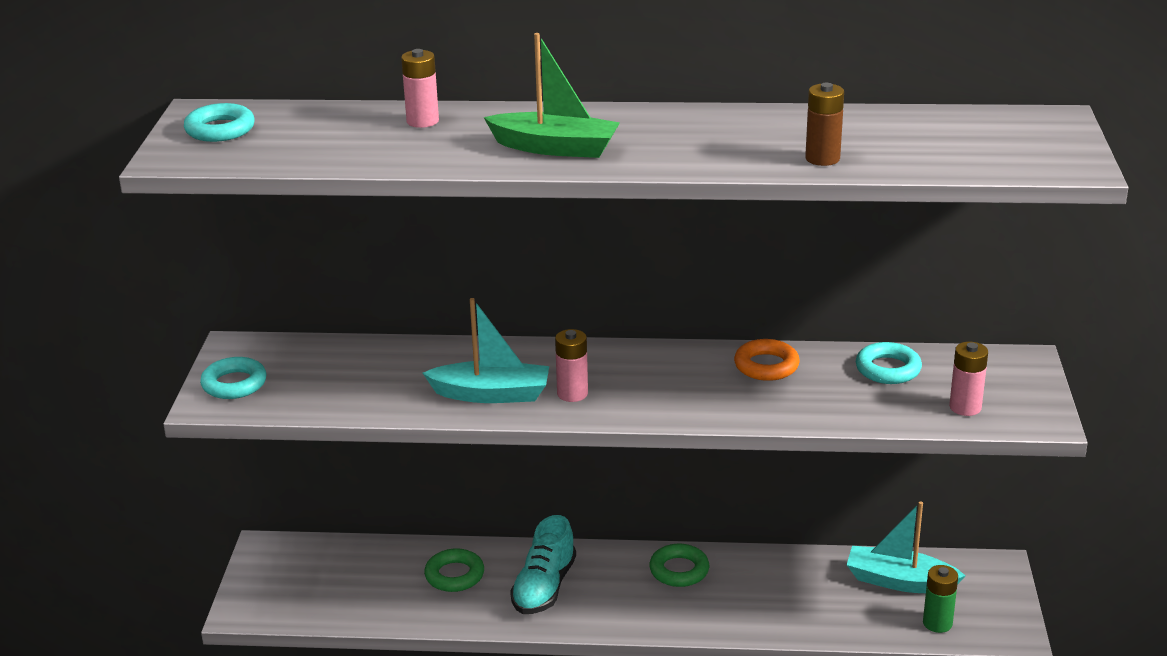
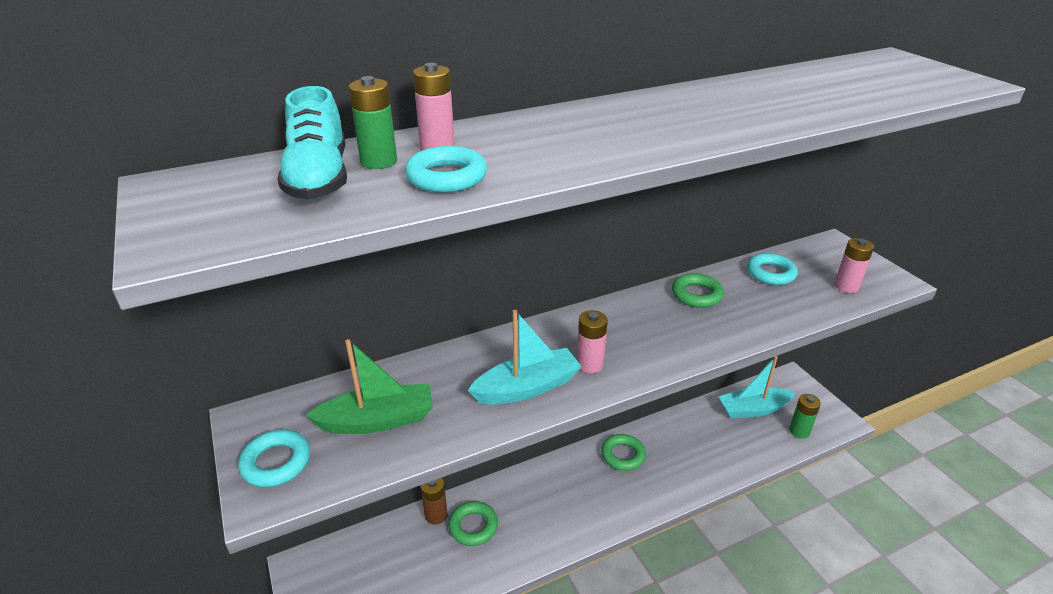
camera: 30 degrees left, 5 degrees up
(220, 129) = (213, 198): turquoise ring -> turquoise ring (446, 177)
(361, 126) = (379, 162): none -> green battery
(544, 587) = (546, 508): turquoise shoe -> turquoise shoe (319, 178)
(555, 148) = (597, 143): green boat -> green boat (377, 420)
(766, 366) = (696, 295): orange ring -> green ring
(822, 159) = (814, 108): brown battery -> brown battery (436, 515)

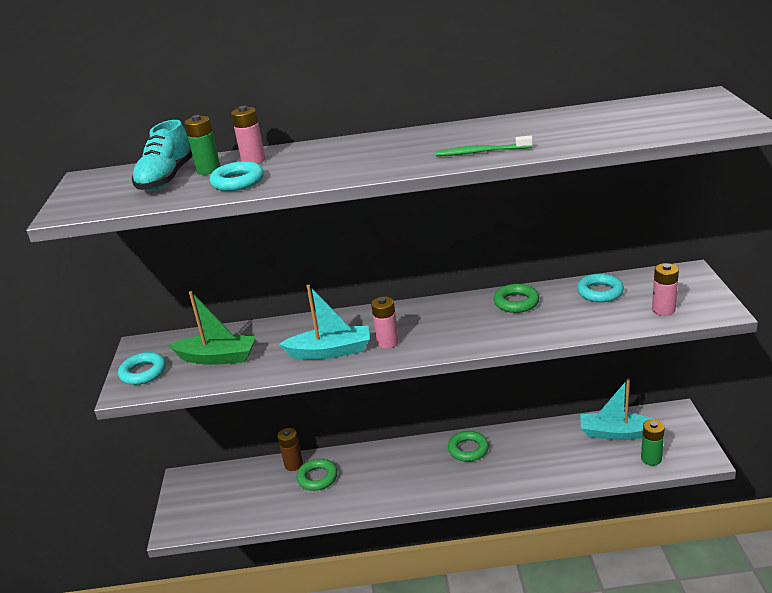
camera: 25 degrees right, 5 degrees down
(742, 122) = (481, 152): none -> green toothbrush

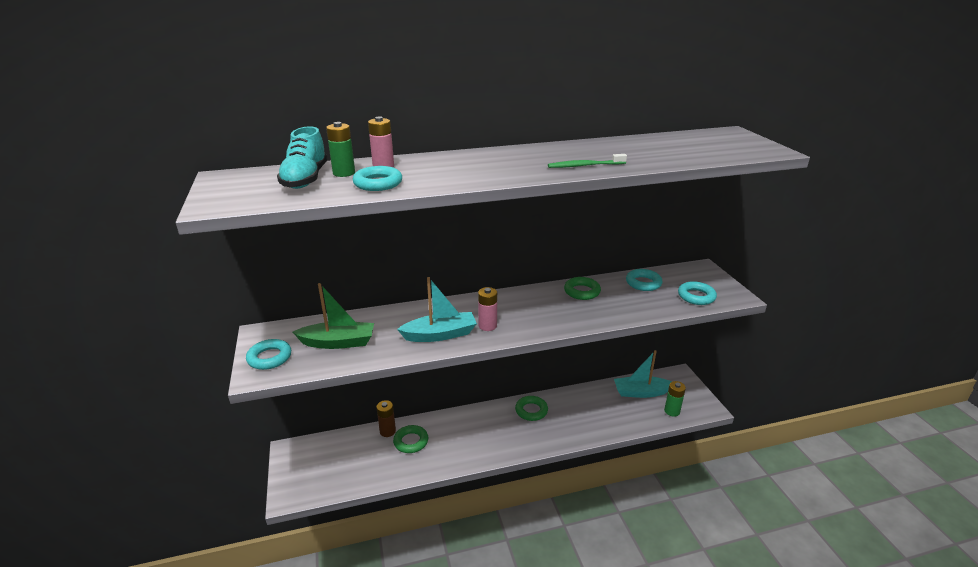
camera: 15 degrees left, 0 degrees up
(663, 310) = (696, 296): pink battery -> turquoise ring

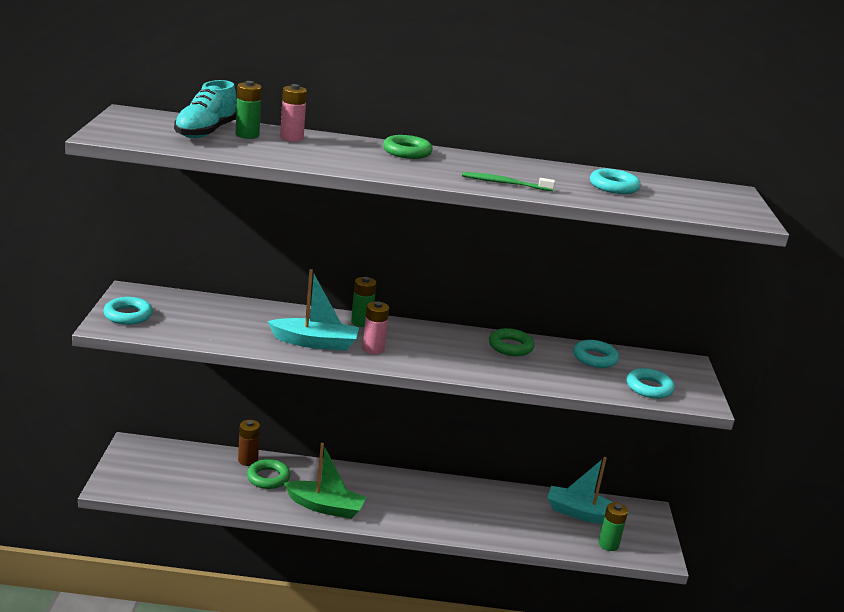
camera: 15 degrees right, 5 degrees down
(338, 342) = (204, 321): green boat -> green boat (325, 507)
(378, 183) = (271, 151): turquoise ring -> turquoise ring (613, 187)
(463, 304) = (361, 322): none -> green battery
(531, 411) = (428, 491): green ring -> green ring (407, 152)

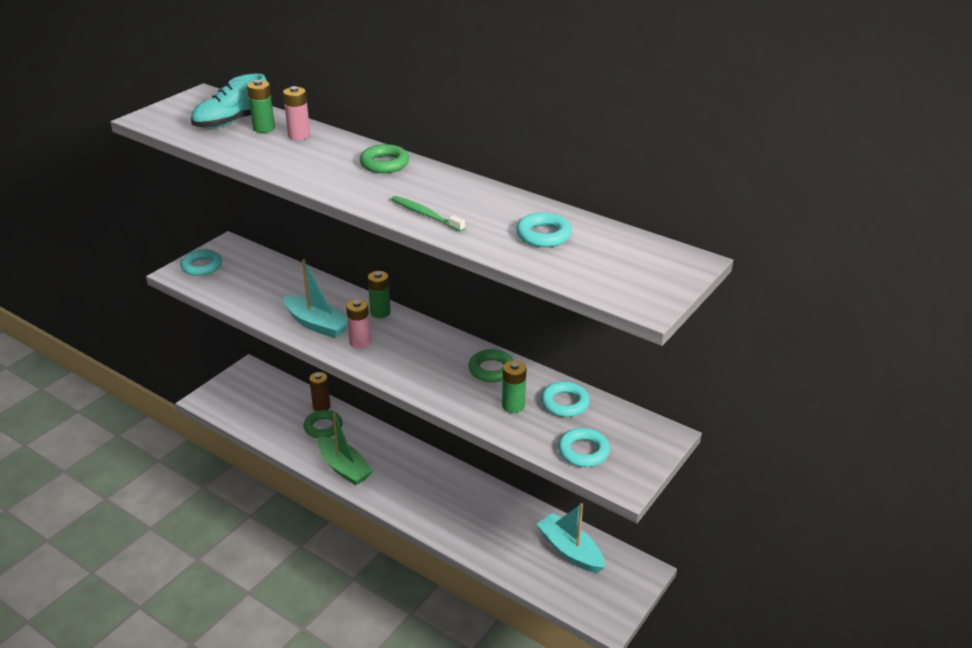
camera: 35 degrees right, 10 degrees up
(608, 544) = (565, 590): green battery -> green battery (513, 406)

